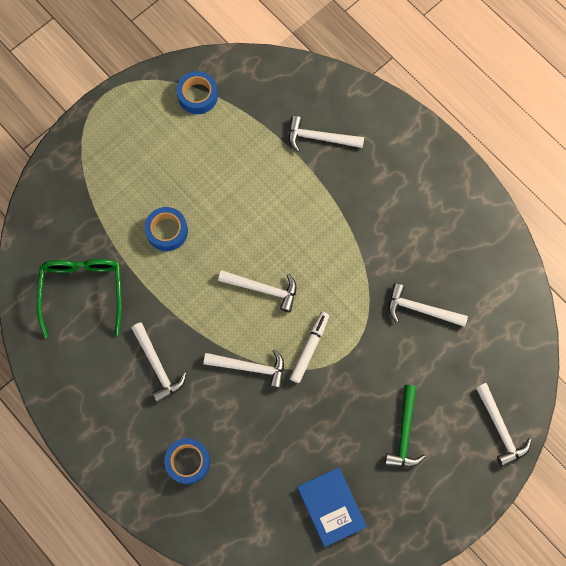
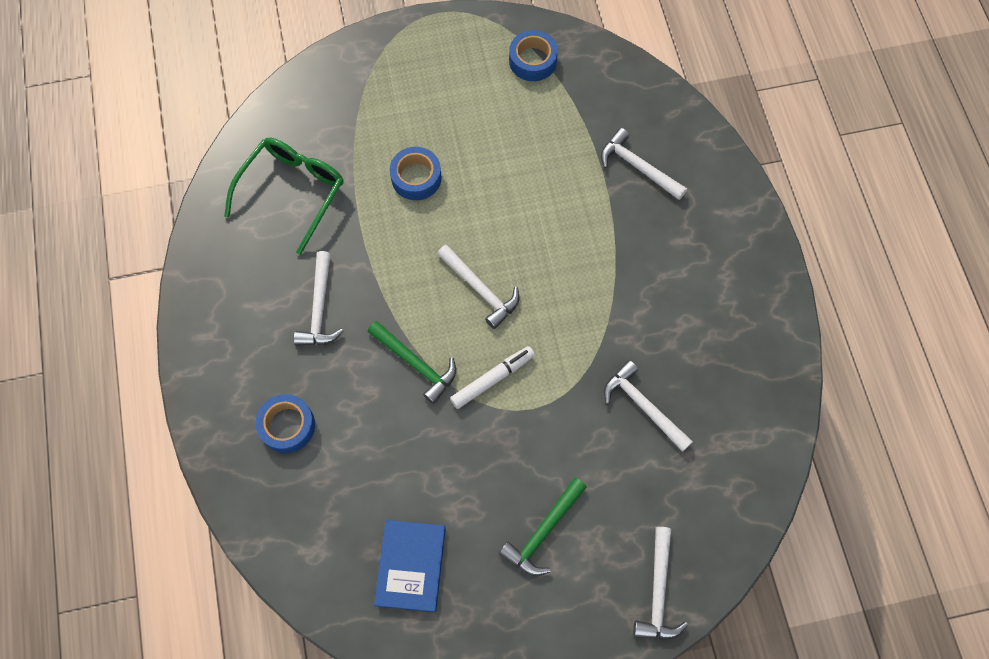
camera: 30 degrees right, 5 degrees down
(250, 367) = (416, 363): white hammer -> green hammer

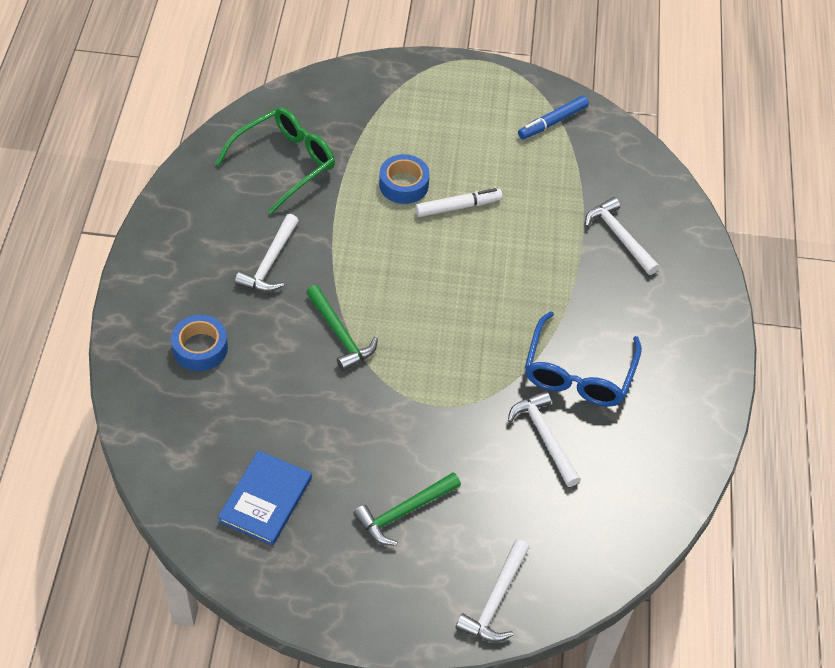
camera: 15 degrees right, 15 degrees down
(480, 289) = (426, 292): white hammer -> none
(492, 379) = (407, 369): white marker -> white marker (458, 207)
(532, 61) = (552, 122): blue tape -> blue marker
(650, 327) = (578, 373): none -> blue glasses

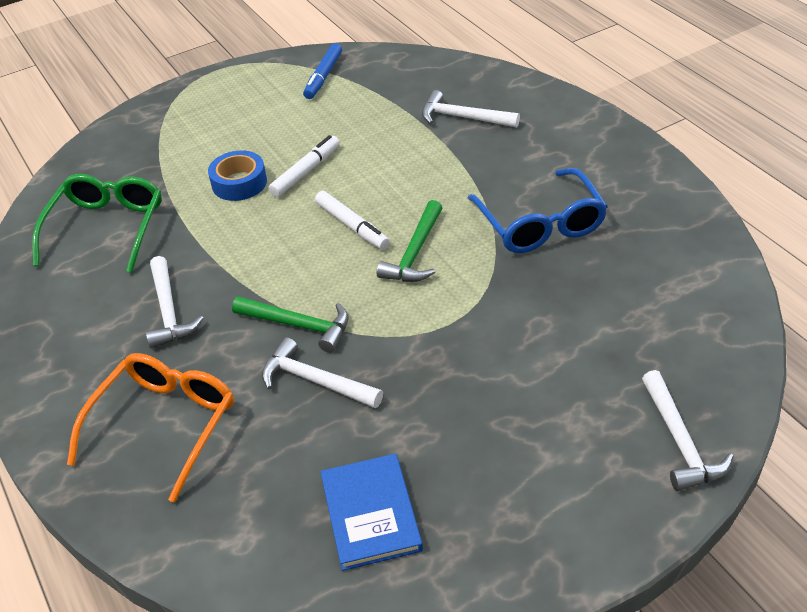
camera: 30 degrees left, 10 degrees down
(200, 348) = (164, 425): blue tape -> orange glasses
(404, 512) = (516, 428): green hammer -> green hammer (415, 253)
(446, 279) = (352, 226): none -> white marker
(544, 437) = (568, 286): white hammer -> white hammer (315, 381)

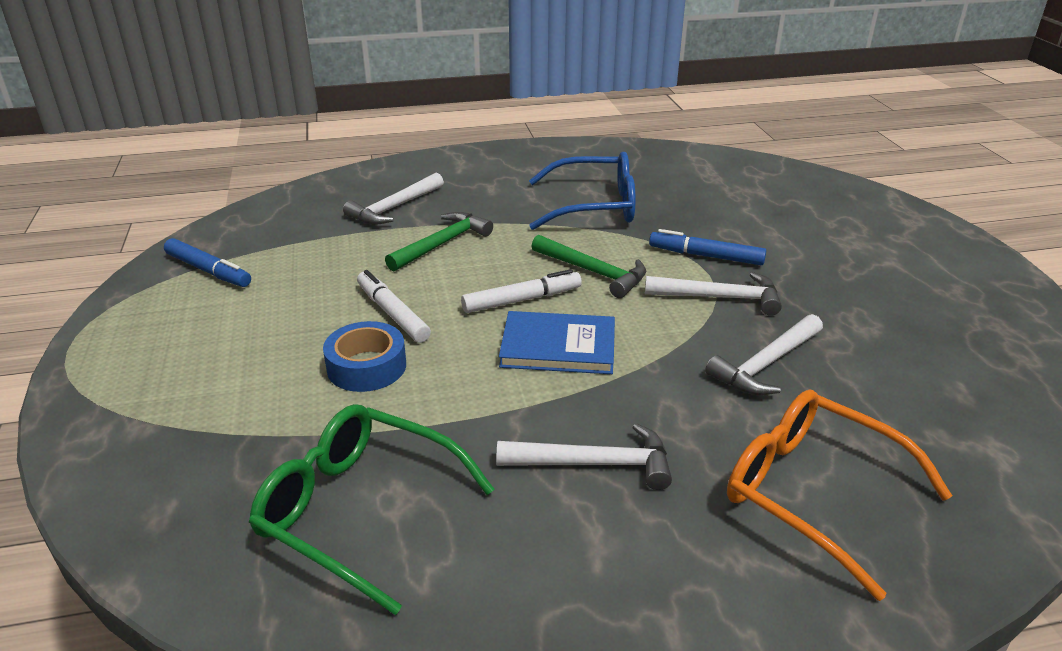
camera: 75 degrees left, 10 degrees down
(298, 325) = (671, 362): green hammer -> green hammer (442, 244)
(370, 514) = (957, 361): blue book -> blue book (558, 347)
(483, 316) = (706, 256): none -> blue marker
(680, 441) = (878, 209): white hammer -> white hammer (719, 297)

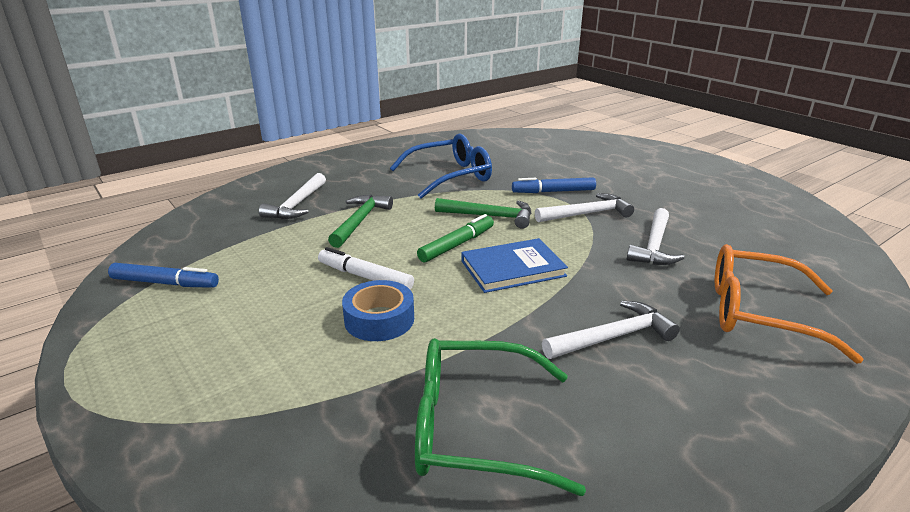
camera: 25 degrees left, 5 degrees down
(522, 300) = (457, 245): white marker -> green marker

